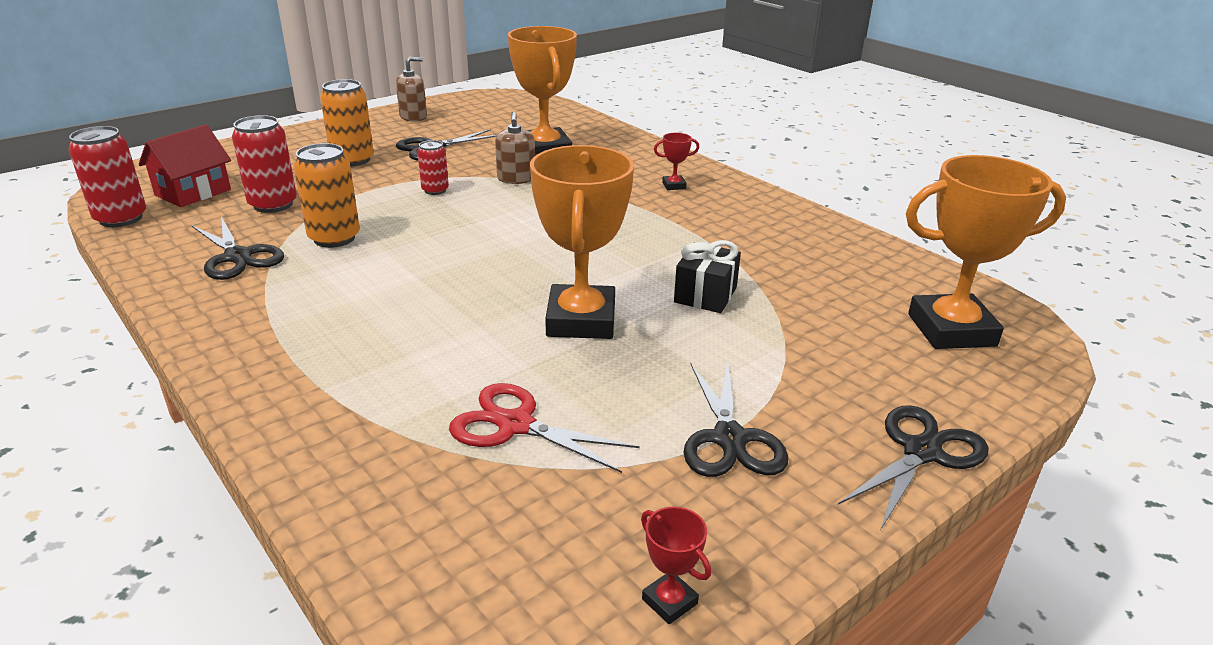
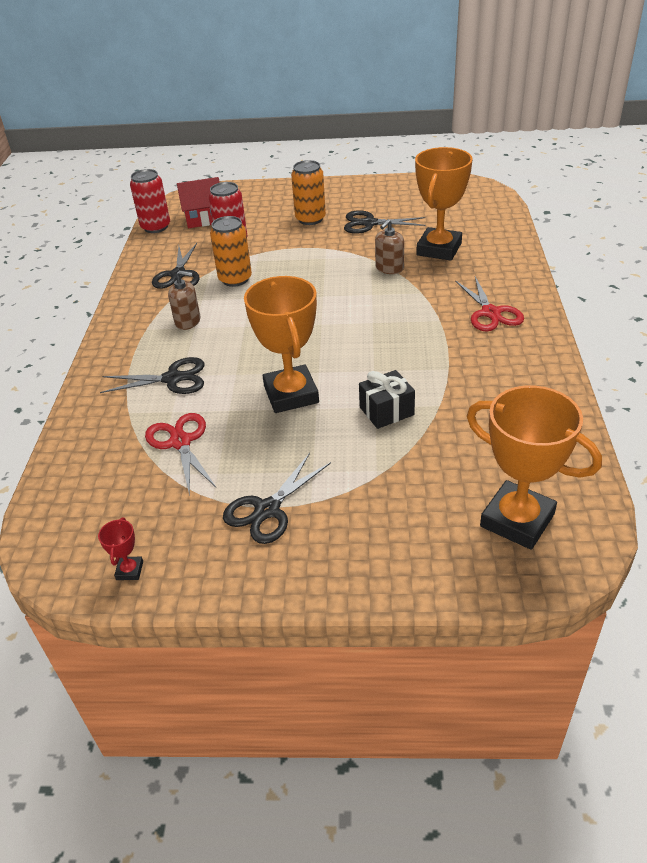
camera: 45 degrees right, 10 degrees up
(413, 117) = (389, 190): brown soap dispenser -> brown soap dispenser (188, 321)
(435, 190) = (328, 261): red can -> none
(581, 320) = (291, 394): orange trophy -> orange trophy turned 60 degrees counterclockwise
(674, 186) = (490, 313): red trophy -> red scissors
(921, 452) = (359, 582): black scissors -> black scissors (172, 379)

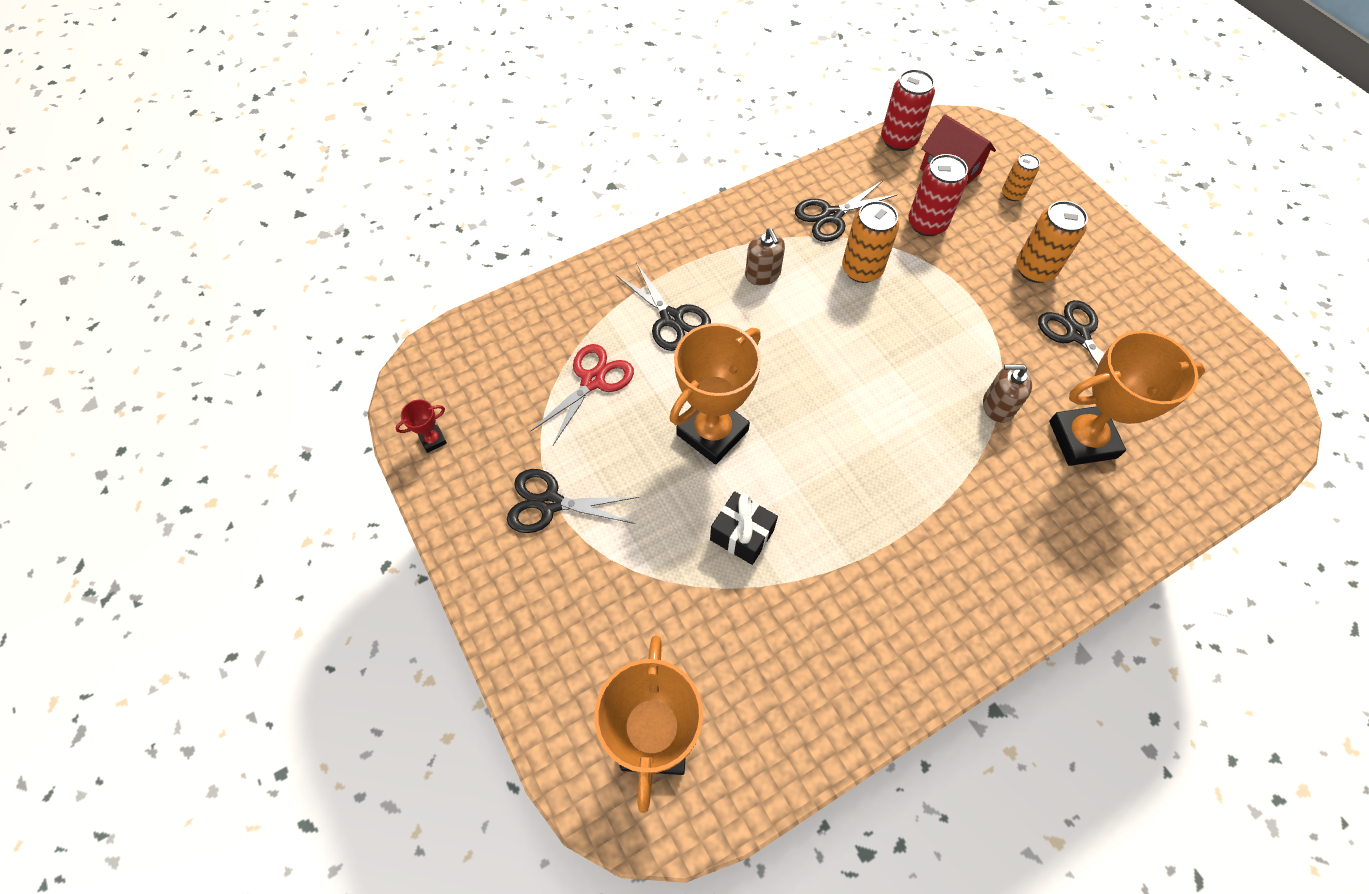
camera: 55 degrees right, 20 degrees up
(249, 205) = (1012, 194): none -> orange can
(490, 313) = (989, 561): red scissors -> none

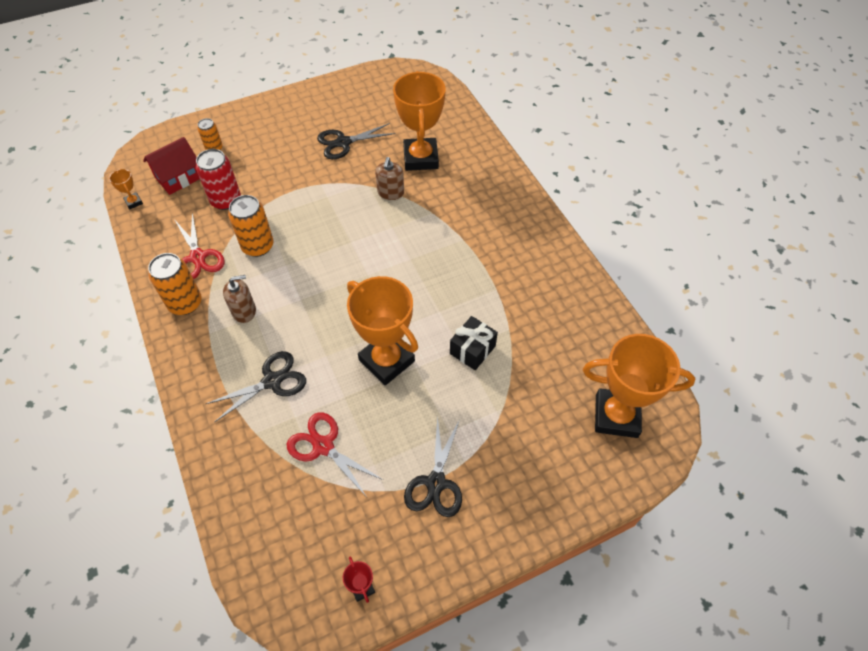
camera: 85 degrees left, 5 degrees down
(831, 216) = (198, 257): black scissors -> red scissors
(898, 140) = (134, 202): red can -> orange trophy
(1035, 269) = (285, 151): orange can -> orange can (185, 303)

